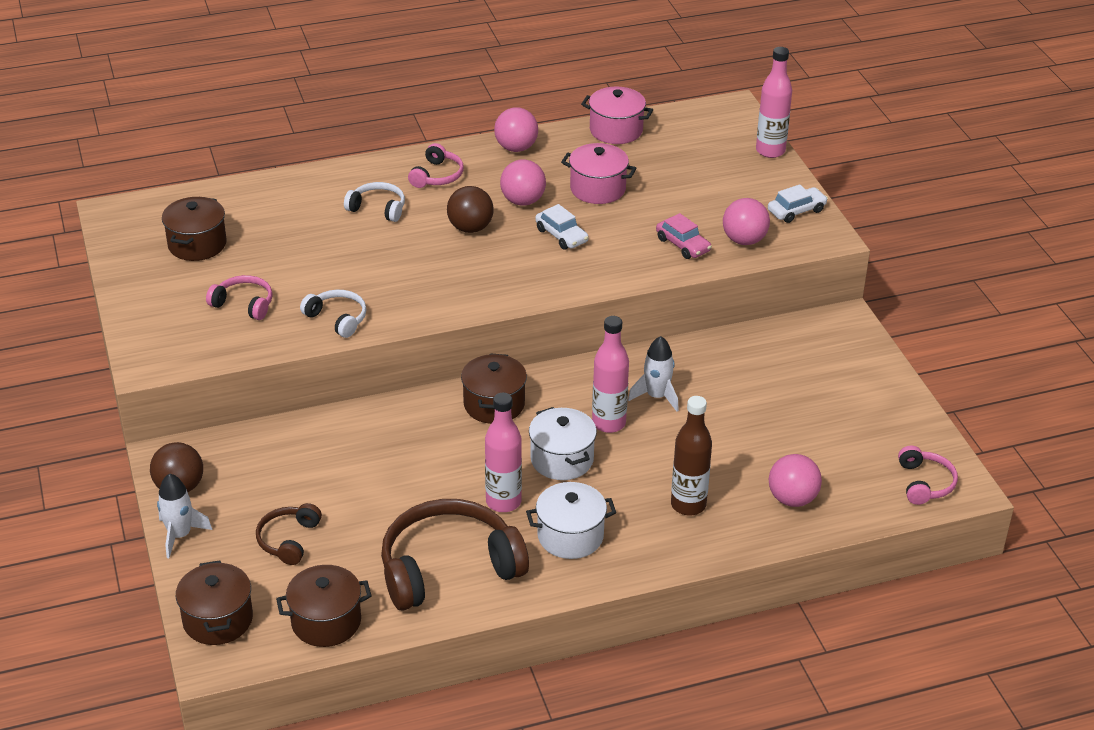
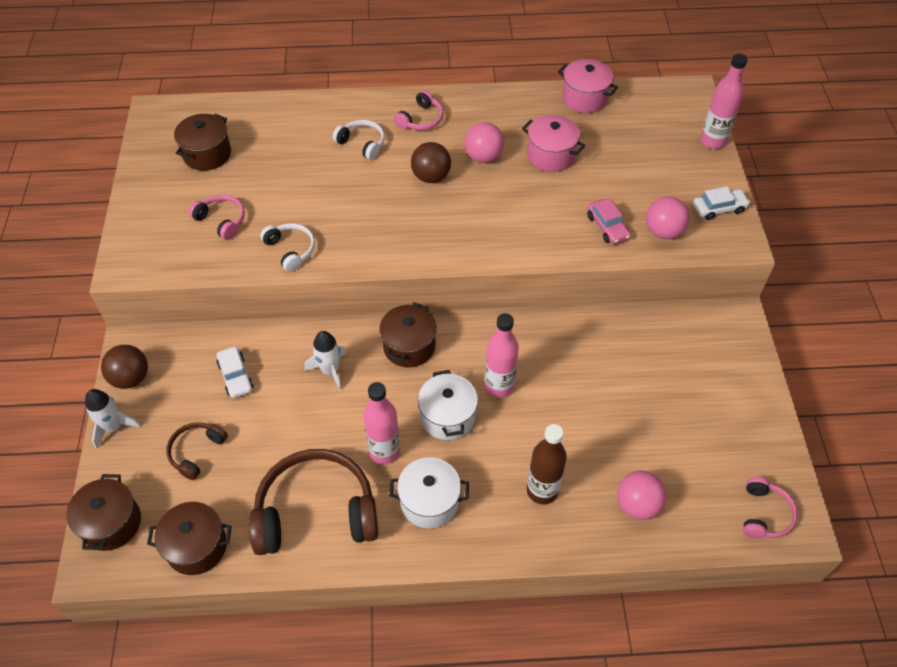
camera: 15 degrees right, 15 degrees up
(516, 148) = (495, 102): pink ball -> none
(561, 235) = (505, 198): white car -> white car (236, 376)
(656, 396) = (548, 366): white rocket -> white rocket (330, 370)

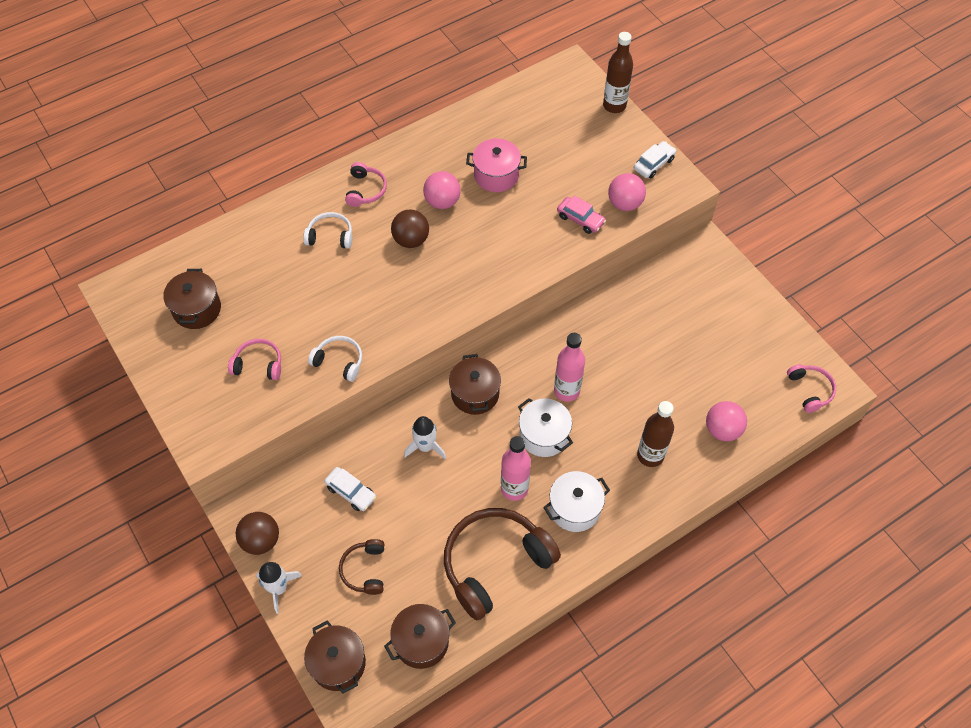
camera: 30 degrees left, 5 degrees up
(584, 98) = (489, 110): pink pot -> none
(712, 141) = (614, 106): pink bottle -> brown bottle

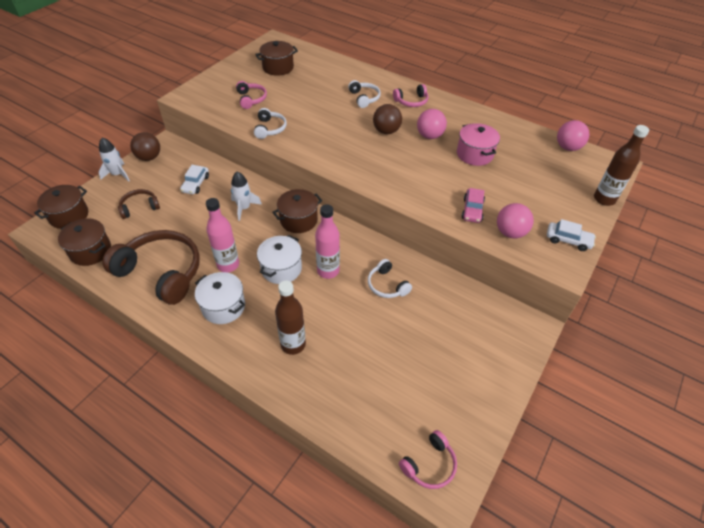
camera: 65 degrees right, 10 degrees down
(609, 344) = (387, 285): none -> white headphones
(722, 430) = (344, 394): pink ball -> pink ball (567, 147)

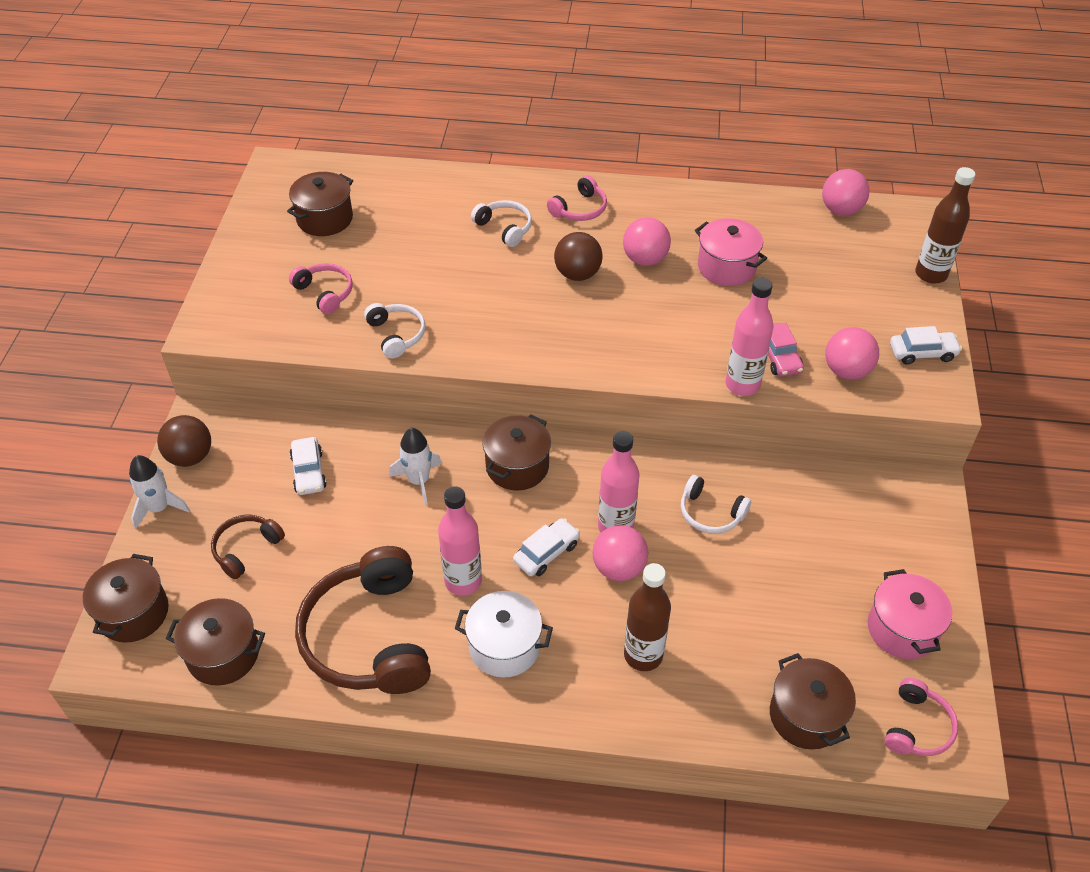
camera: 25 degrees left, 0 degrees up
(161, 272) = (368, 637): brown headphones -> brown headphones turned 105 degrees counterclockwise
(281, 269) = (546, 553): white pot -> white car
(314, 292) = (619, 568): none -> pink ball
(363, 423) = (806, 716): none -> brown pot
(439, 217) = (742, 385): none -> pink bottle
(460, 400) = (902, 629): none -> pink pot

